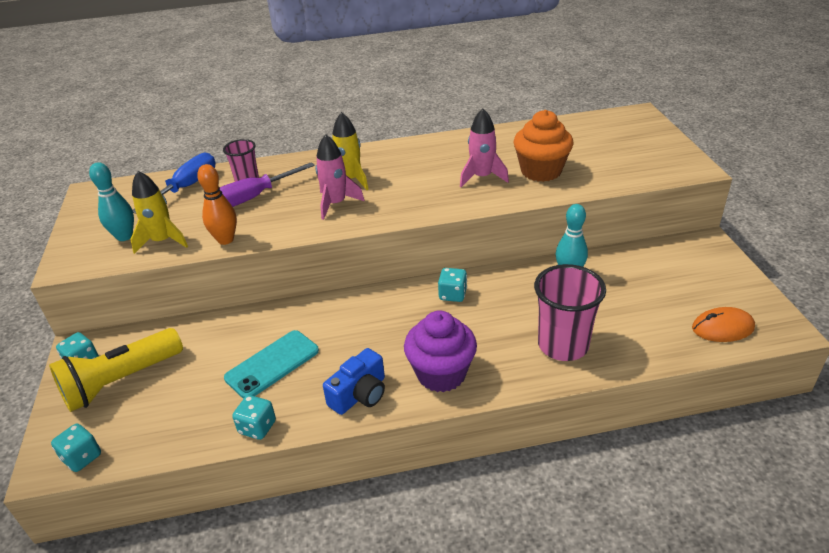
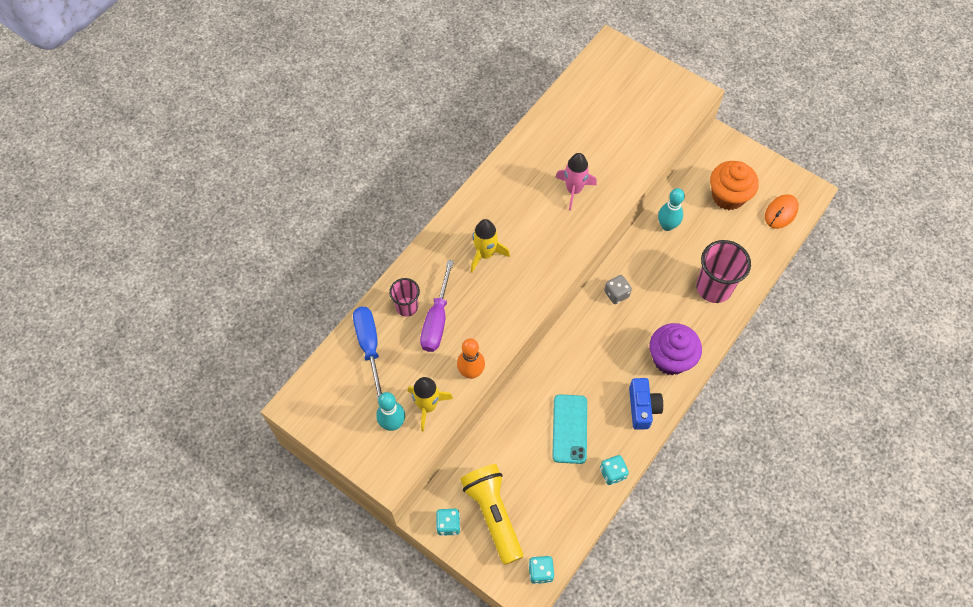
camera: 45 degrees left, 25 degrees up
(121, 381) = (493, 514): yellow flashlight -> yellow flashlight turned 150 degrees clockwise
(336, 204) = (504, 285): pink rocket -> none
(452, 295) = (616, 294): turquoise dice -> grey dice
(541, 171) = (606, 158): orange cupcake -> orange cupcake (728, 196)

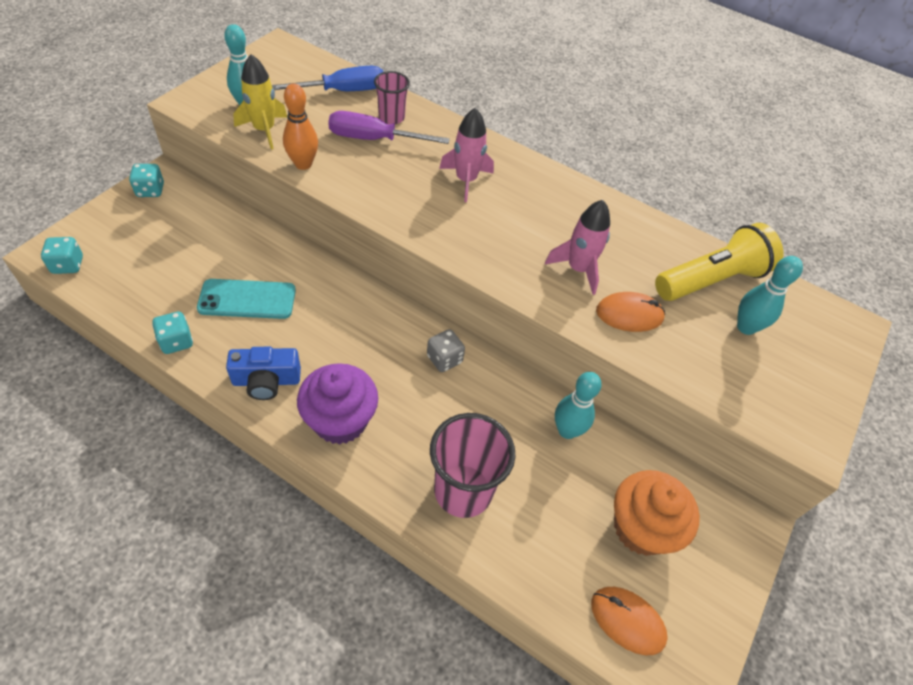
camera: 80 degrees right, 10 degrees down
(485, 254) = (466, 180): yellow rocket -> pink rocket
(493, 514) = (152, 226): yellow flashlight -> yellow flashlight (711, 280)
(612, 166) = (629, 314): none -> orange mouse
(617, 104) = (746, 327): none -> turquoise bowling pin

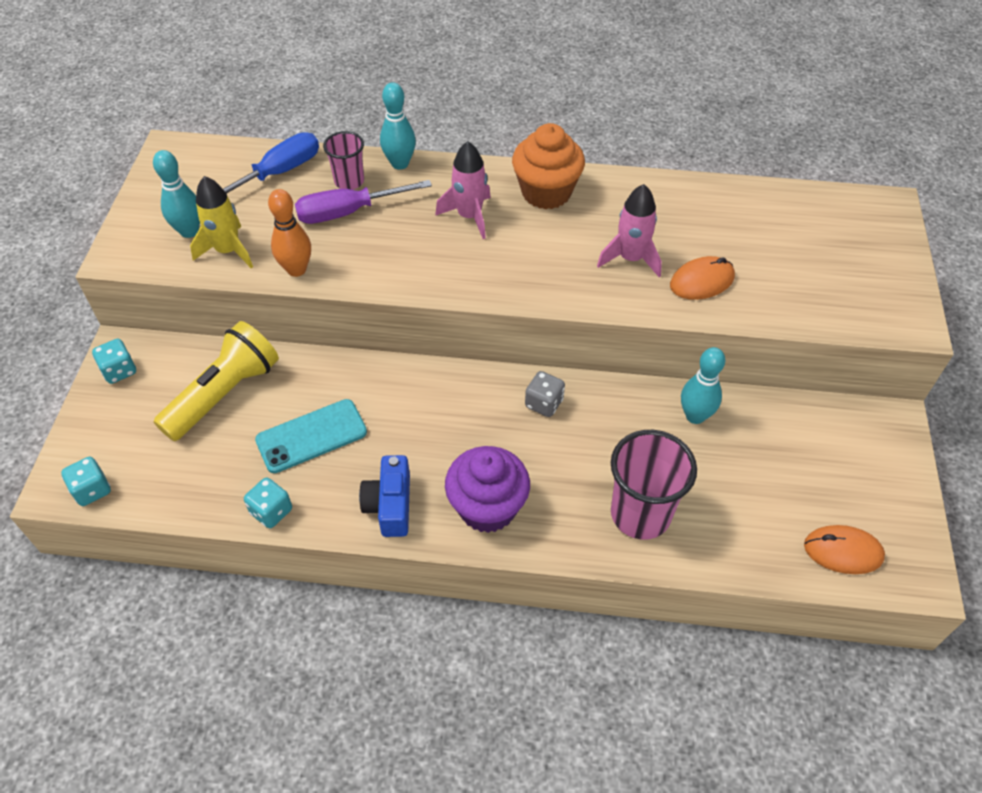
camera: 20 degrees left, 0 degrees up
(266, 381) = (390, 505): blue camera -> blue camera turned 120 degrees clockwise
(641, 528) = (807, 469): orange cupcake -> orange cupcake (546, 192)
(711, 280) = (750, 216): yellow flashlight -> yellow flashlight (224, 394)
(746, 327) = (805, 247): turquoise bowling pin -> turquoise bowling pin (400, 163)

